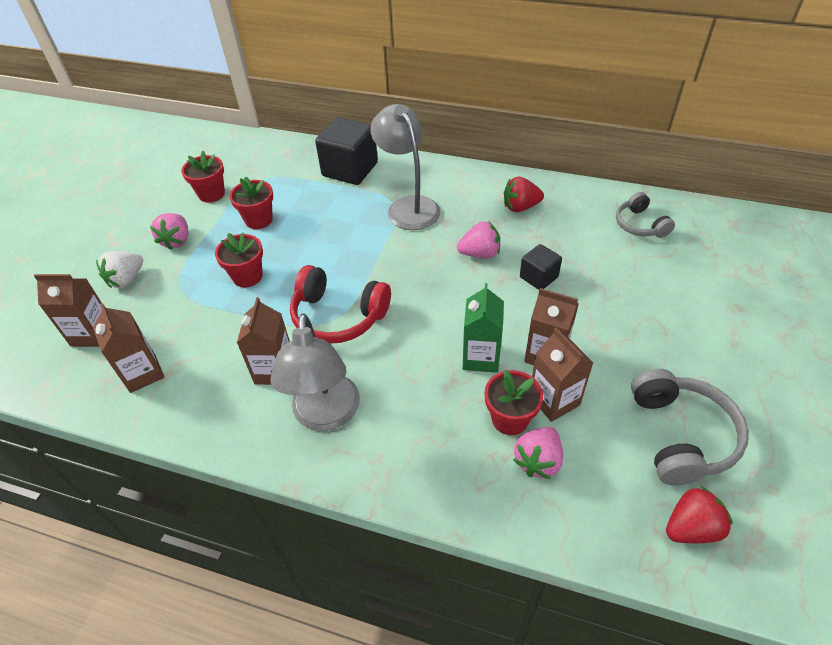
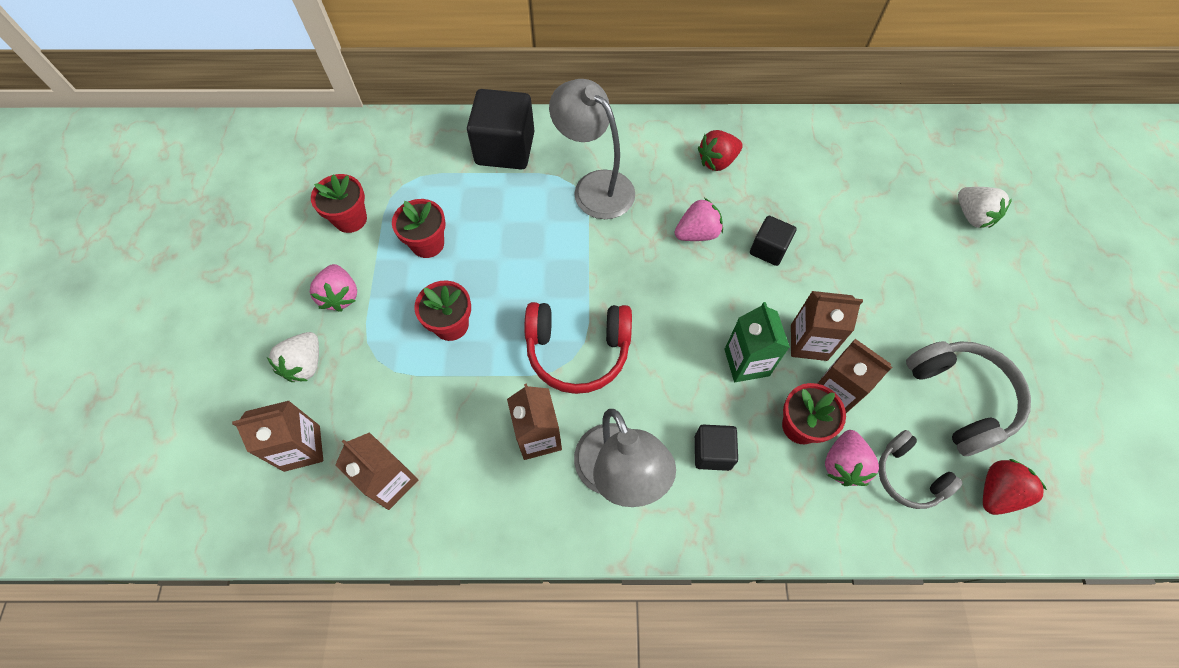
camera: 20 degrees left, 15 degrees up
(418, 419) = (712, 452): none -> black cube
(640, 225) = (846, 158): grey headphones -> grey headphones (908, 476)
(749, 290) = (973, 216): none -> white strawberry

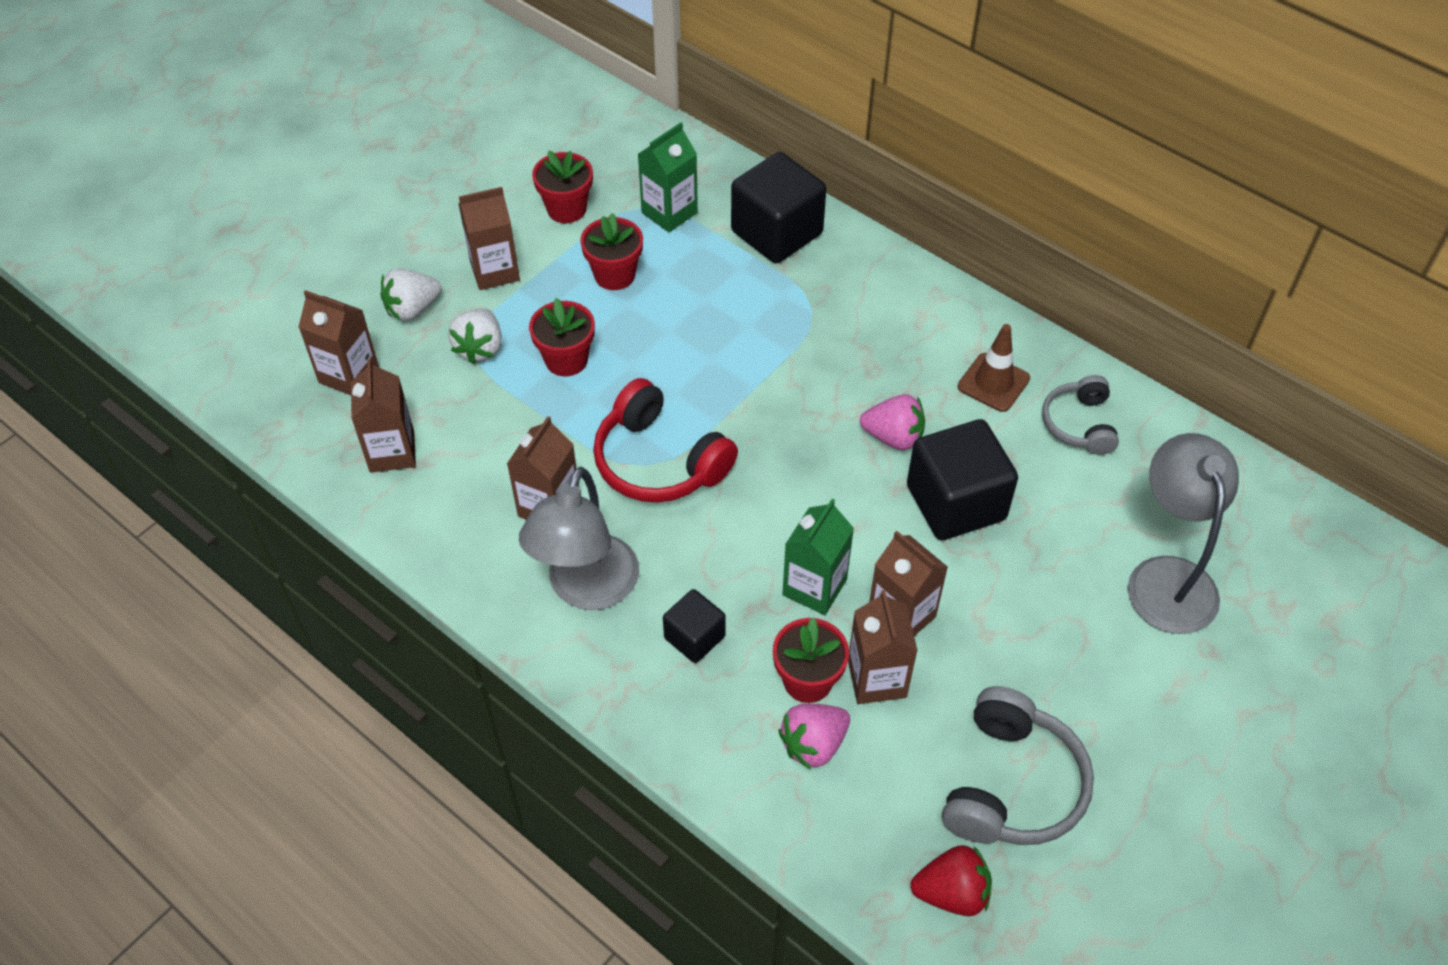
camera: 40 degrees right, 10 degrees down
(340, 296) = (495, 271): pink strawberry -> brown carton
(423, 178) = (669, 212): none -> green carton
(594, 186) = (831, 325): grey lamp -> grey lamp (1167, 577)
(717, 161) = (993, 382): red strawberry -> brown traffic cone
(768, 249) = (955, 502): black cube -> black cube, size x1.82
(908, 476) = (871, 805): grey headphones -> grey headphones (1079, 424)
(973, 216) = (1247, 631): white strawberry -> white strawberry (480, 348)

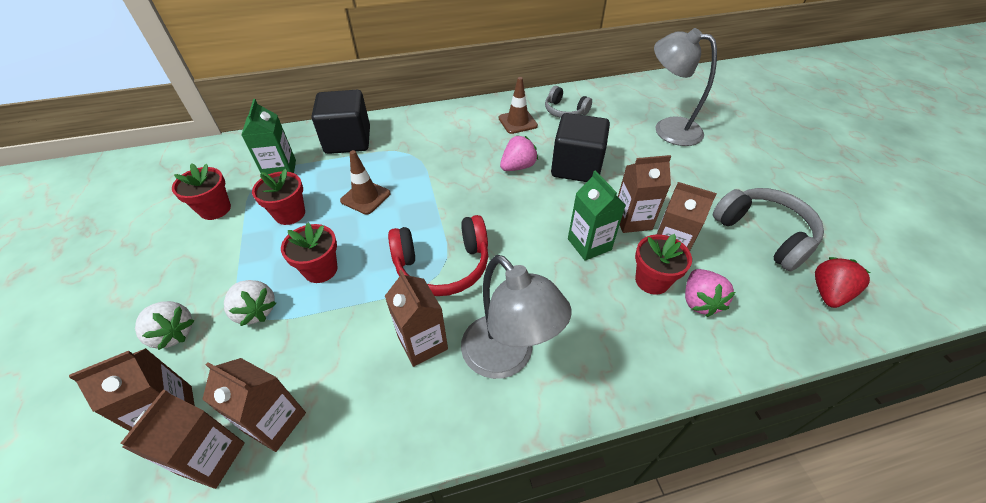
camera: 55 degrees left, 5 degrees down
(412, 309) = (173, 333): white strawberry -> white strawberry turned 60 degrees counterclockwise
(495, 271) = (208, 268): brown carton -> brown carton (212, 458)
(694, 637) = (586, 318): black cube -> none
(698, 321) = (365, 197): none -> brown traffic cone

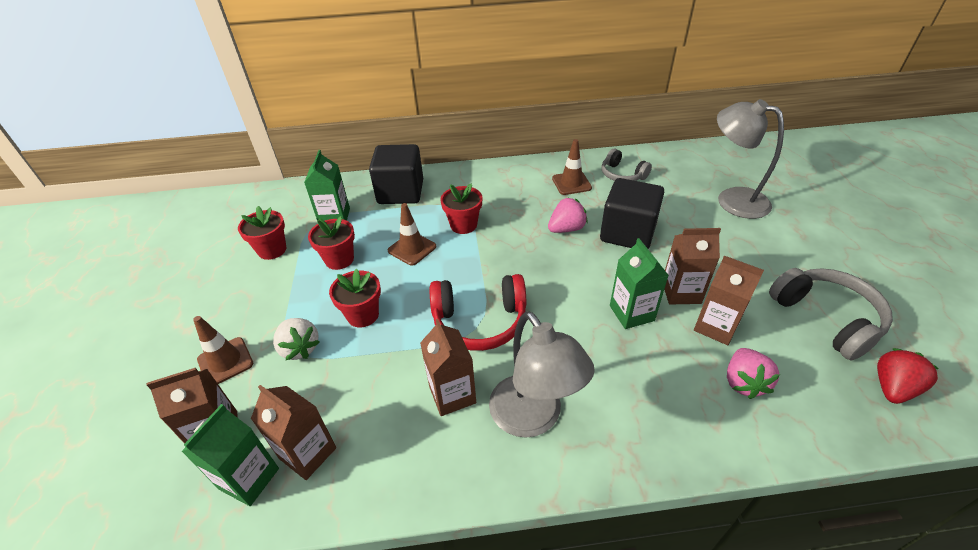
camera: 10 degrees right, 5 degrees down
(173, 333) = (225, 361): white strawberry -> brown traffic cone
(212, 458) = (249, 478): brown carton -> green carton
(652, 280) = (694, 356): red flower pot -> red flower pot (463, 225)

